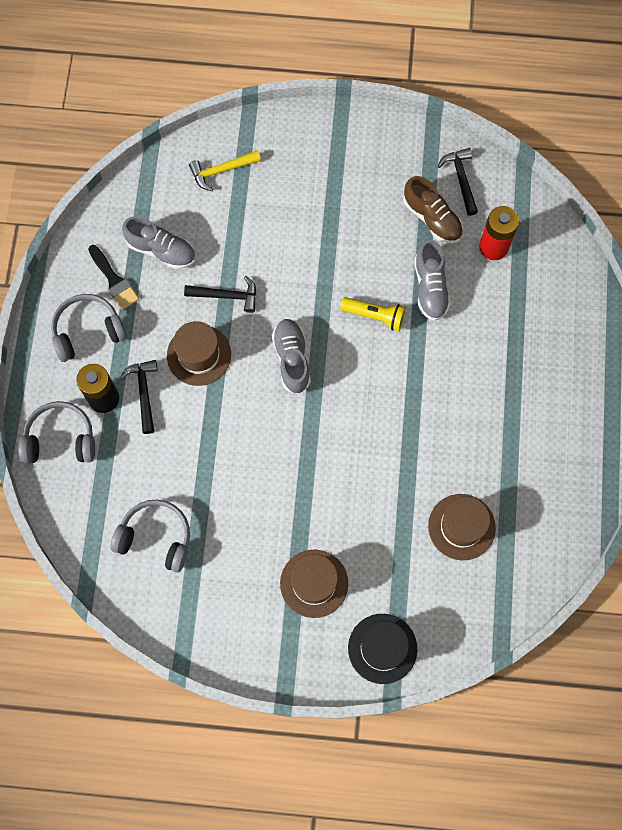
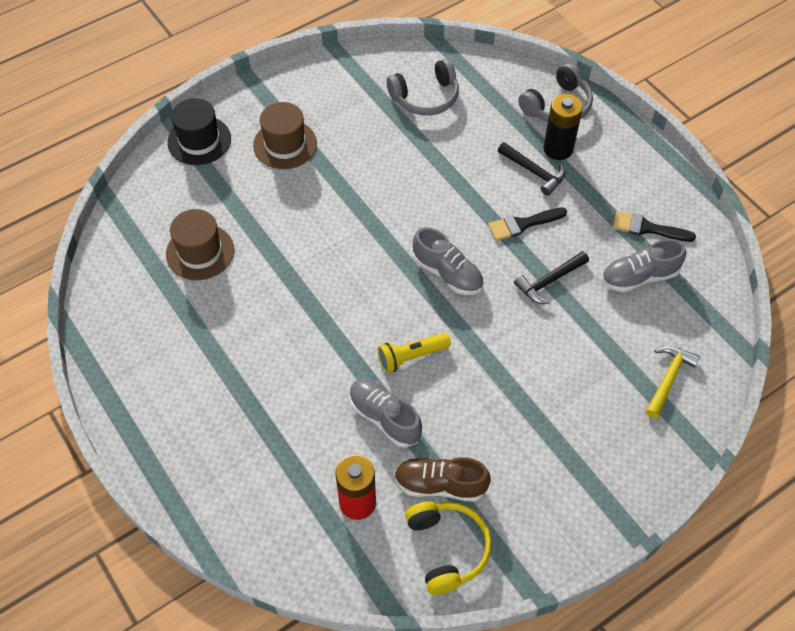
camera: 140 degrees right, 15 degrees down
(87, 331) = (623, 181): grey headphones -> none
(199, 355) = (522, 224): brown hat -> black brush
(461, 179) = (447, 548): black hammer -> yellow headphones

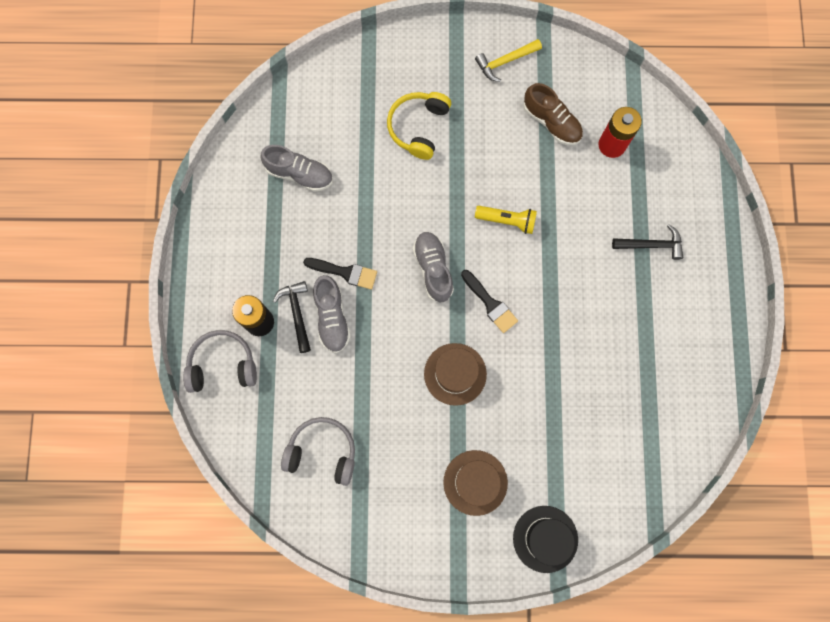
camera: 145 degrees left, 20 degrees up
(200, 252) = (607, 416): brown hat -> brown hat (455, 374)
(384, 418) = (556, 189): grey shoe -> grey shoe (332, 317)
(447, 548) = (575, 82): yellow headphones -> yellow headphones (418, 127)
(549, 281) = (365, 213): black hammer -> black hammer (651, 245)
(647, 228) = (257, 207): black brush -> black brush (490, 304)
(668, 379) = (348, 92): yellow hammer -> yellow hammer (505, 62)

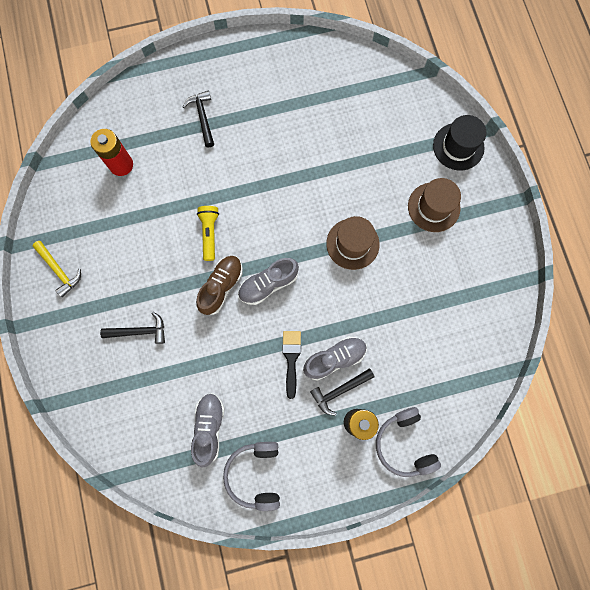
camera: 105 degrees left, 0 degrees up
(322, 452) = (449, 334): grey headphones -> grey headphones (255, 474)
(418, 127) = (139, 331): yellow headphones -> black hammer
(490, 304) = (285, 230): black brush -> none
(551, 122) = (110, 218): brown shoe -> brown shoe (221, 287)

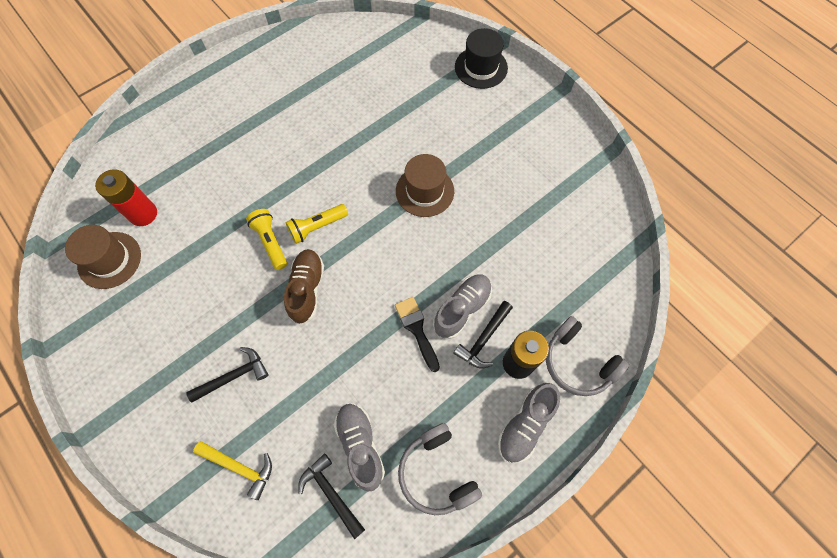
camera: 25 degrees left, 10 degrees down
(59, 270) = (111, 351): yellow hammer -> yellow hammer (239, 467)
(202, 117) = (214, 136): black hammer -> black hammer (331, 493)
(251, 237) = (317, 227): none -> yellow flashlight
(268, 284) = (356, 265): grey shoe -> grey shoe (525, 425)
(433, 207) = (486, 127): brown hat -> brown hat (109, 260)

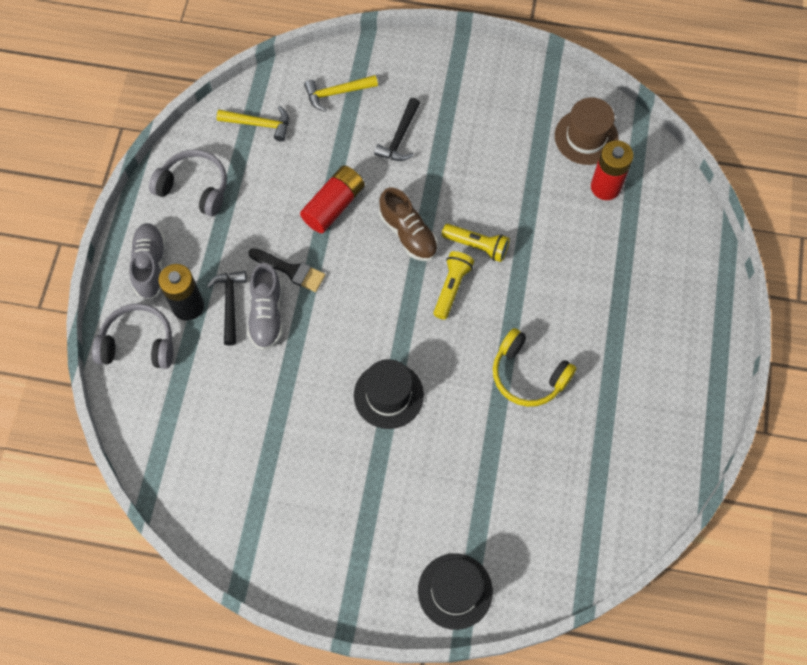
camera: 140 degrees right, 0 degrees up
(327, 139) = (528, 375): none -> yellow headphones
(331, 493) = (259, 124): black hammer -> yellow hammer
(339, 357) = (334, 206): none -> red battery
(360, 446) = (264, 164): grey shoe -> none
(424, 191) = (388, 395): brown hat -> black hat

